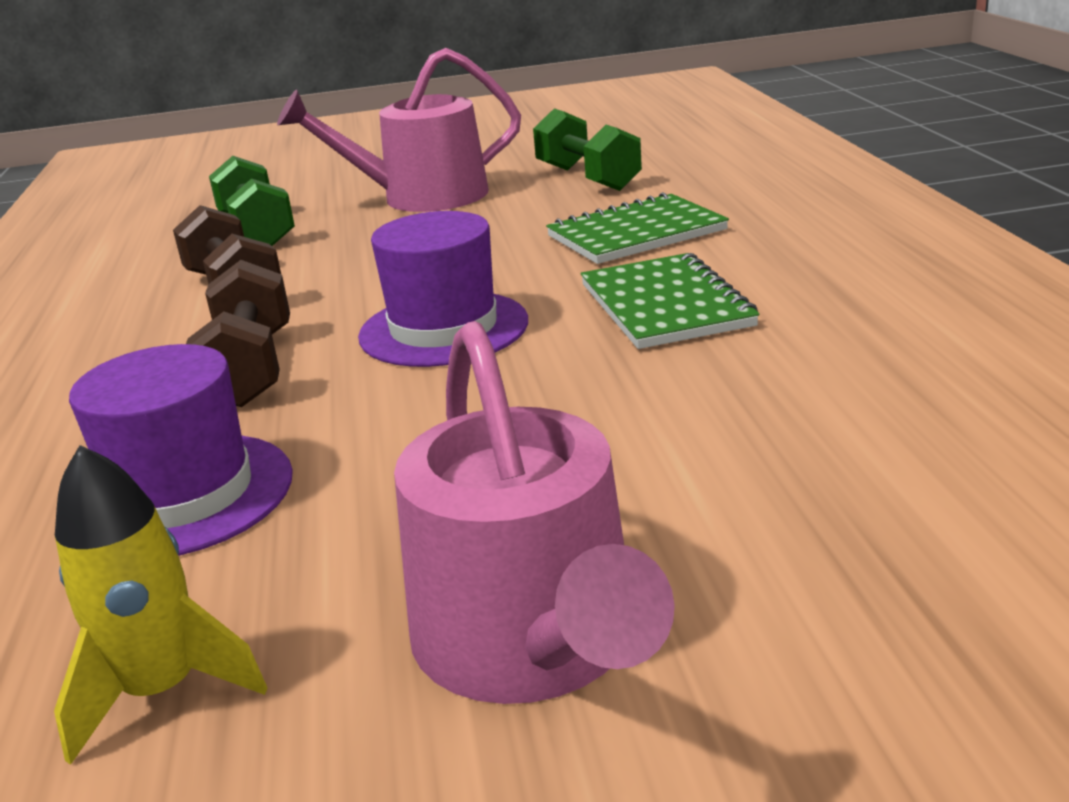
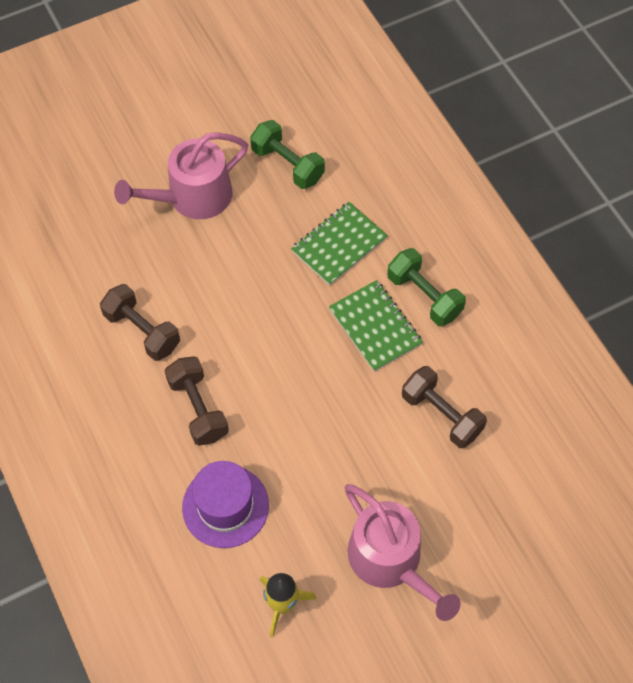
camera: 20 degrees left, 35 degrees up
(257, 231) = (110, 252): green dumbbell -> green dumbbell (424, 296)
(444, 329) = (276, 360): purple hat -> none
(777, 412) = (441, 414): none -> brown dumbbell

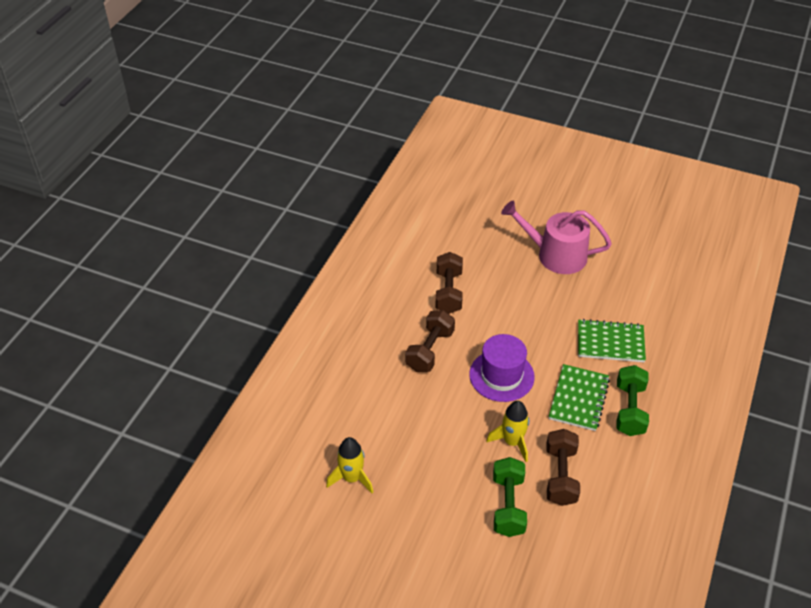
camera: 50 degrees right, 15 degrees down
(225, 506) = (384, 406): purple hat -> purple hat (501, 375)
(287, 165) = (630, 281): green dumbbell -> green dumbbell (508, 505)
(370, 424) = (512, 442): none -> yellow rocket
(390, 560) = (435, 516): pink watering can -> none

